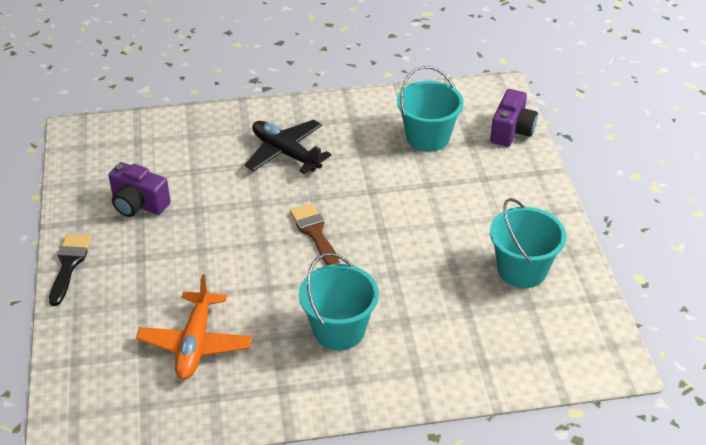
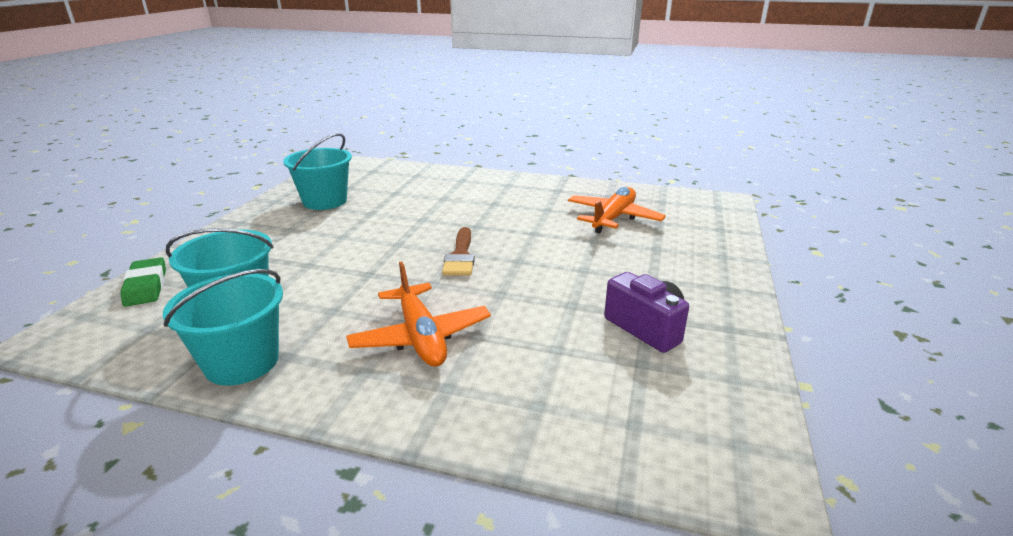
camera: 155 degrees left, 15 degrees down
(69, 264) = (736, 291): black brush -> none
(286, 153) = (420, 336): black plane -> orange plane
(339, 330) = (495, 203): turquoise bucket -> turquoise bucket (242, 362)
(511, 131) = (146, 286): purple camera -> green eraser

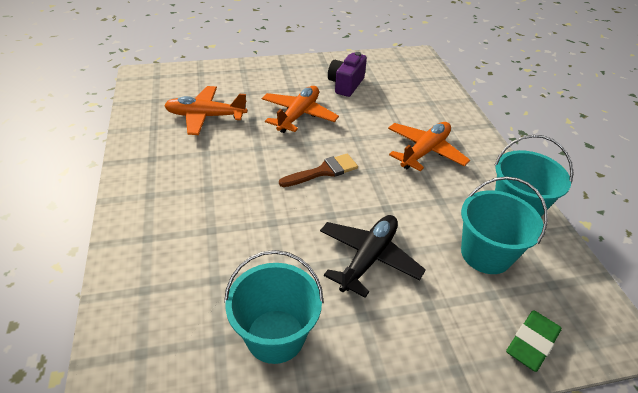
camera: 120 degrees left, 15 degrees up
(328, 246) = (368, 258): none -> black plane
(581, 268) = (298, 115): none -> orange plane

